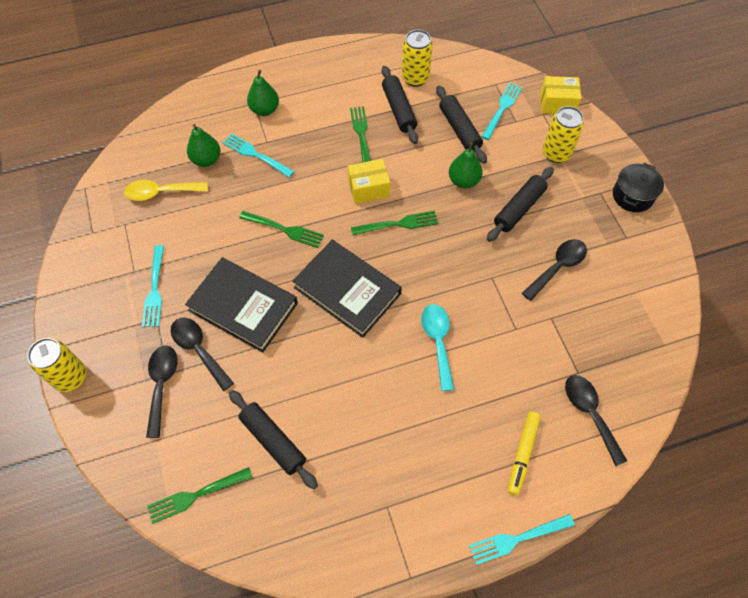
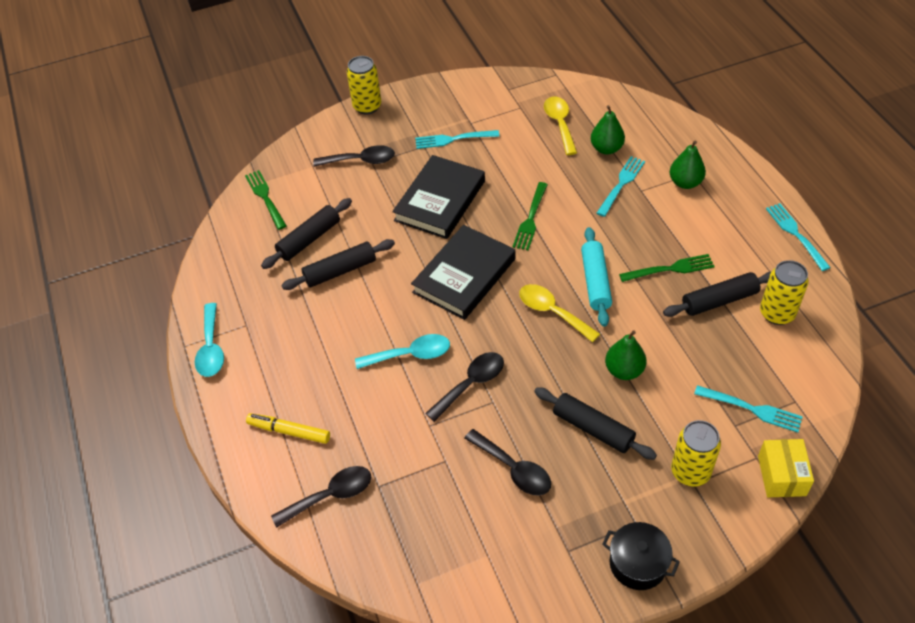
camera: 90 degrees right, 10 degrees down
(198, 349) = (395, 178): black spoon -> black spoon (471, 384)
(368, 188) = (595, 282): yellow box -> turquoise rolling pin
(398, 224) = (552, 312): green fork -> yellow spoon
(416, 544) = (211, 348): none -> turquoise spoon
(459, 129) = (704, 363): black rolling pin -> black rolling pin (340, 271)
(517, 539) = (208, 426): turquoise fork -> turquoise fork (795, 234)

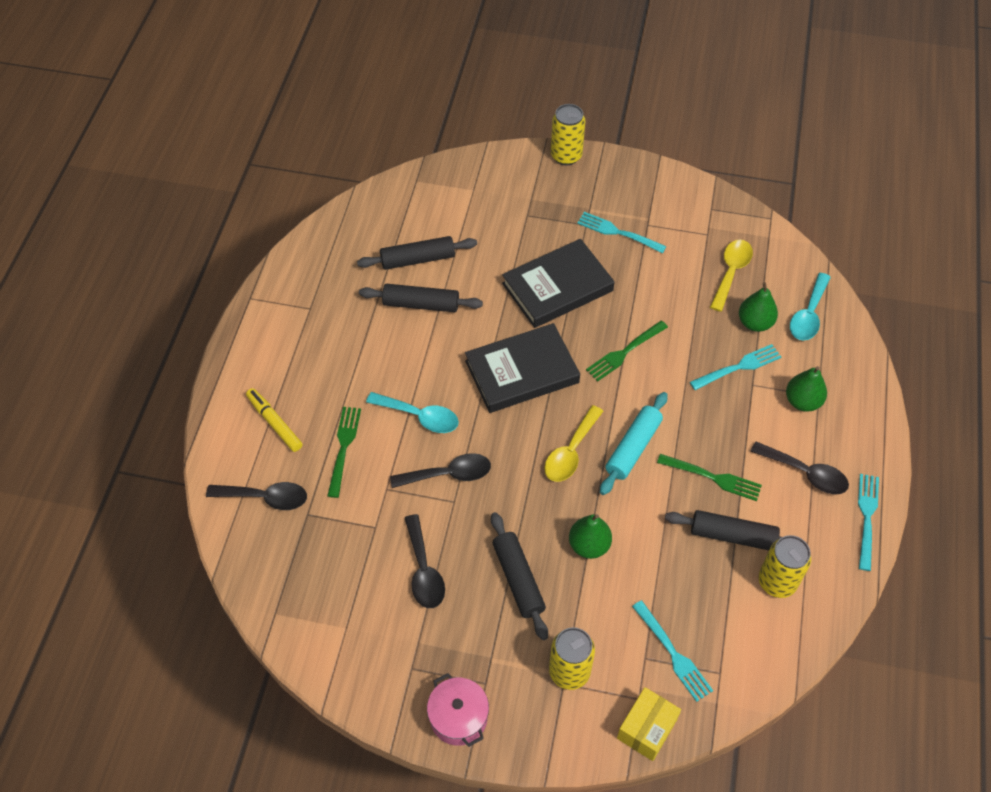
camera: 30 degrees right, 5 degrees up
(211, 348) = (268, 313): turquoise spoon -> turquoise spoon (808, 315)
(265, 197) = (411, 198): green fork -> green fork (344, 447)
(361, 160) = (519, 208): black spoon -> black spoon (806, 473)
(552, 312) = (570, 452): yellow spoon -> yellow spoon turned 135 degrees counterclockwise
(638, 563) = (458, 717): black pot -> pink pot

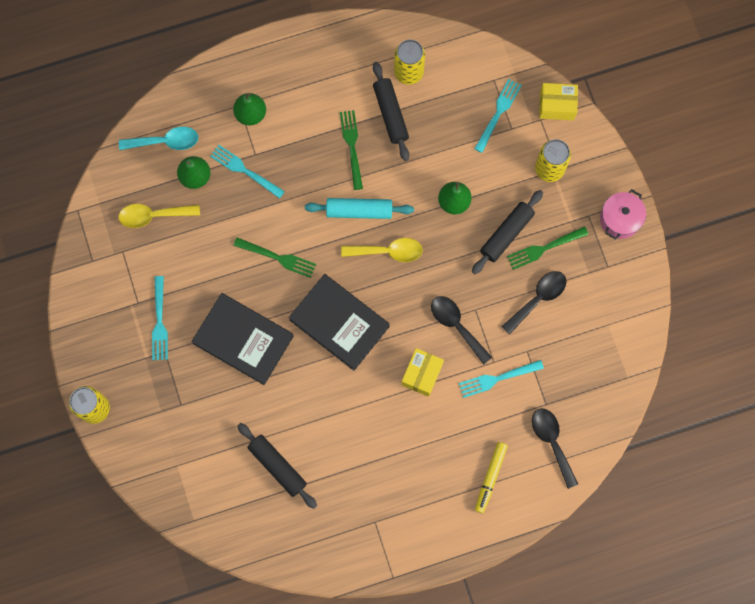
camera: 120 degrees left, 20 degrees up
(344, 447) = (479, 413): green fork -> green fork (544, 248)
(420, 417) = (422, 374): turquoise spoon -> yellow box
(421, 304) = (320, 436): black rolling pin -> none
(806, 473) = (312, 88): black spoon -> none
(867, 517) = (325, 36): turquoise fork -> turquoise fork (497, 378)

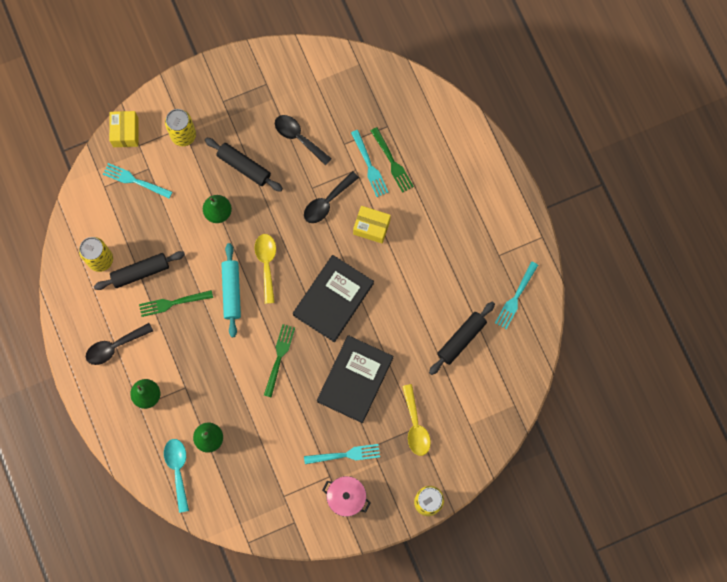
camera: 95 degrees left, 0 degrees up
(153, 216) = (248, 472): yellow spoon -> yellow spoon (415, 426)
(244, 170) = (201, 395): turquoise fork -> turquoise fork (515, 298)
(490, 477) = (452, 166): yellow marker -> none
(544, 248) = (254, 135): green fork -> green fork (392, 162)
(552, 442) = (418, 120): black spoon -> black spoon (114, 346)
(620, 219) = (224, 76): pink pot -> pink pot (346, 497)

